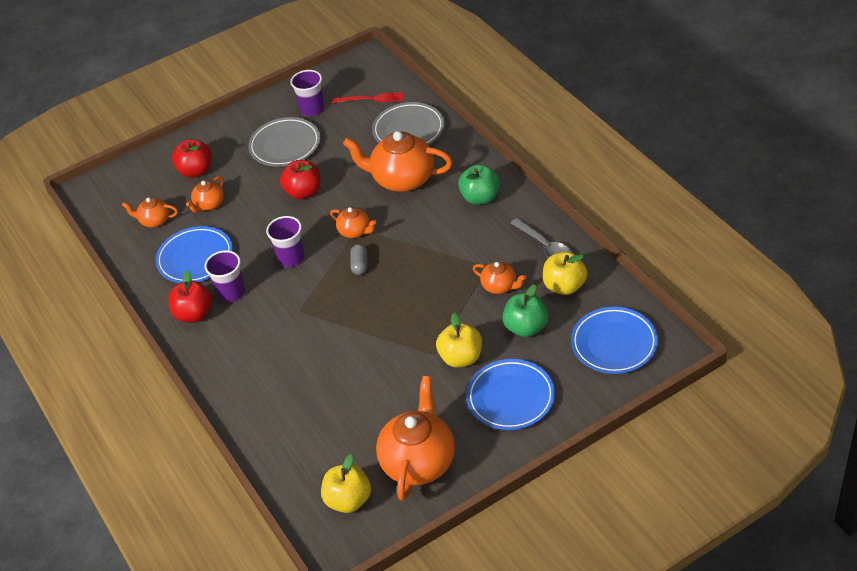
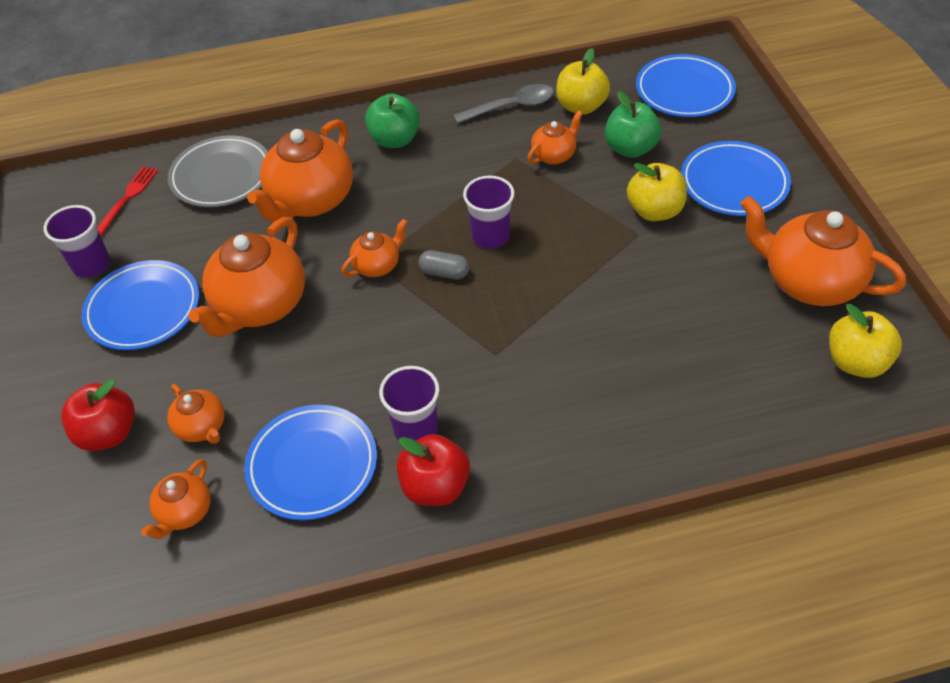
camera: 75 degrees left, 5 degrees up
(285, 145) = (143, 309): grey plate -> blue plate
(291, 258) = (386, 344): purple cup -> purple cup (490, 236)
(303, 192) = (260, 306): red apple -> orange teapot

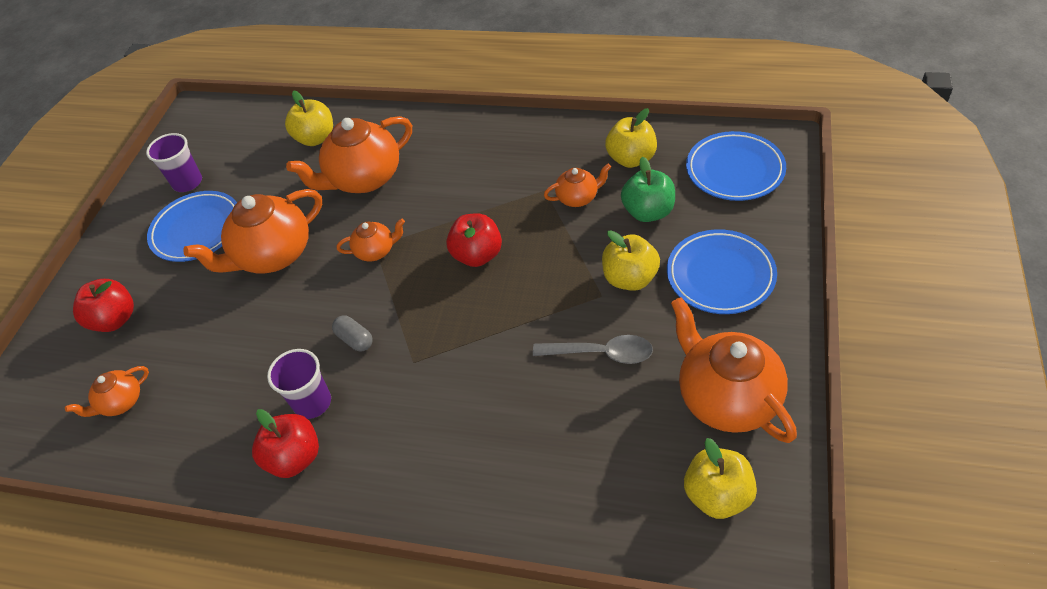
camera: 30 degrees right, 0 degrees up
(126, 200) = (241, 138): red fork -> none
(202, 427) = (174, 339): orange teapot -> none
(222, 176) = (316, 138): grey plate -> yellow apple
(312, 465) = (224, 402): blue plate -> none
(395, 140) = (460, 145): green apple -> none
(444, 273) = (421, 275): grey capsule -> grey capsule (355, 339)
(490, 236) = (477, 255): purple cup -> red apple
(511, 106) = (572, 142): grey spoon -> grey spoon (601, 353)

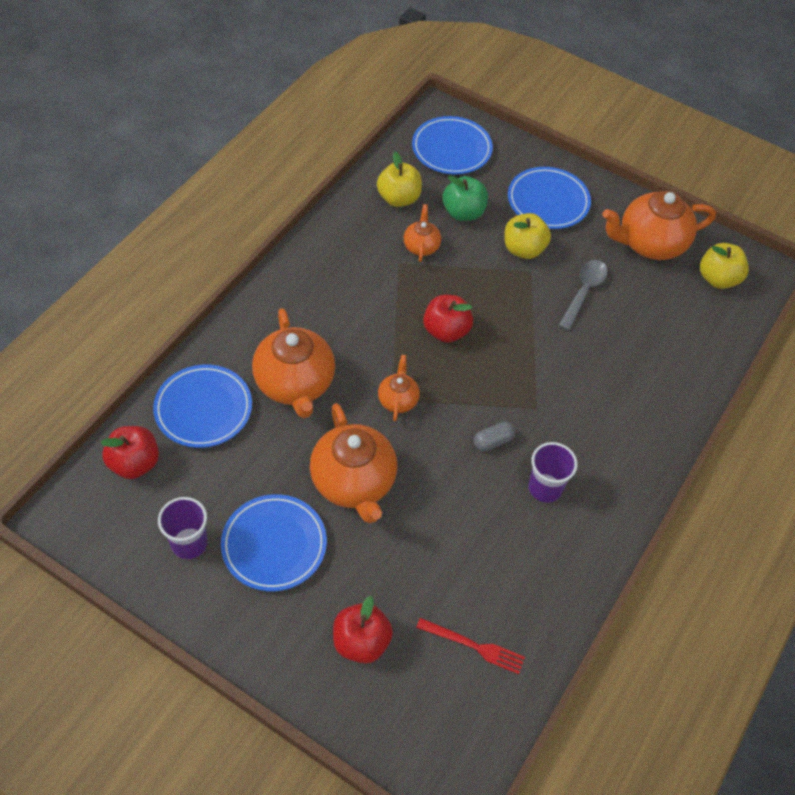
camera: 80 degrees left, 5 degrees up
(121, 402) = (474, 646): orange teapot -> red fork
(295, 457) = (594, 512): red apple -> red apple (135, 463)
(316, 138) = (203, 409): yellow apple -> blue plate

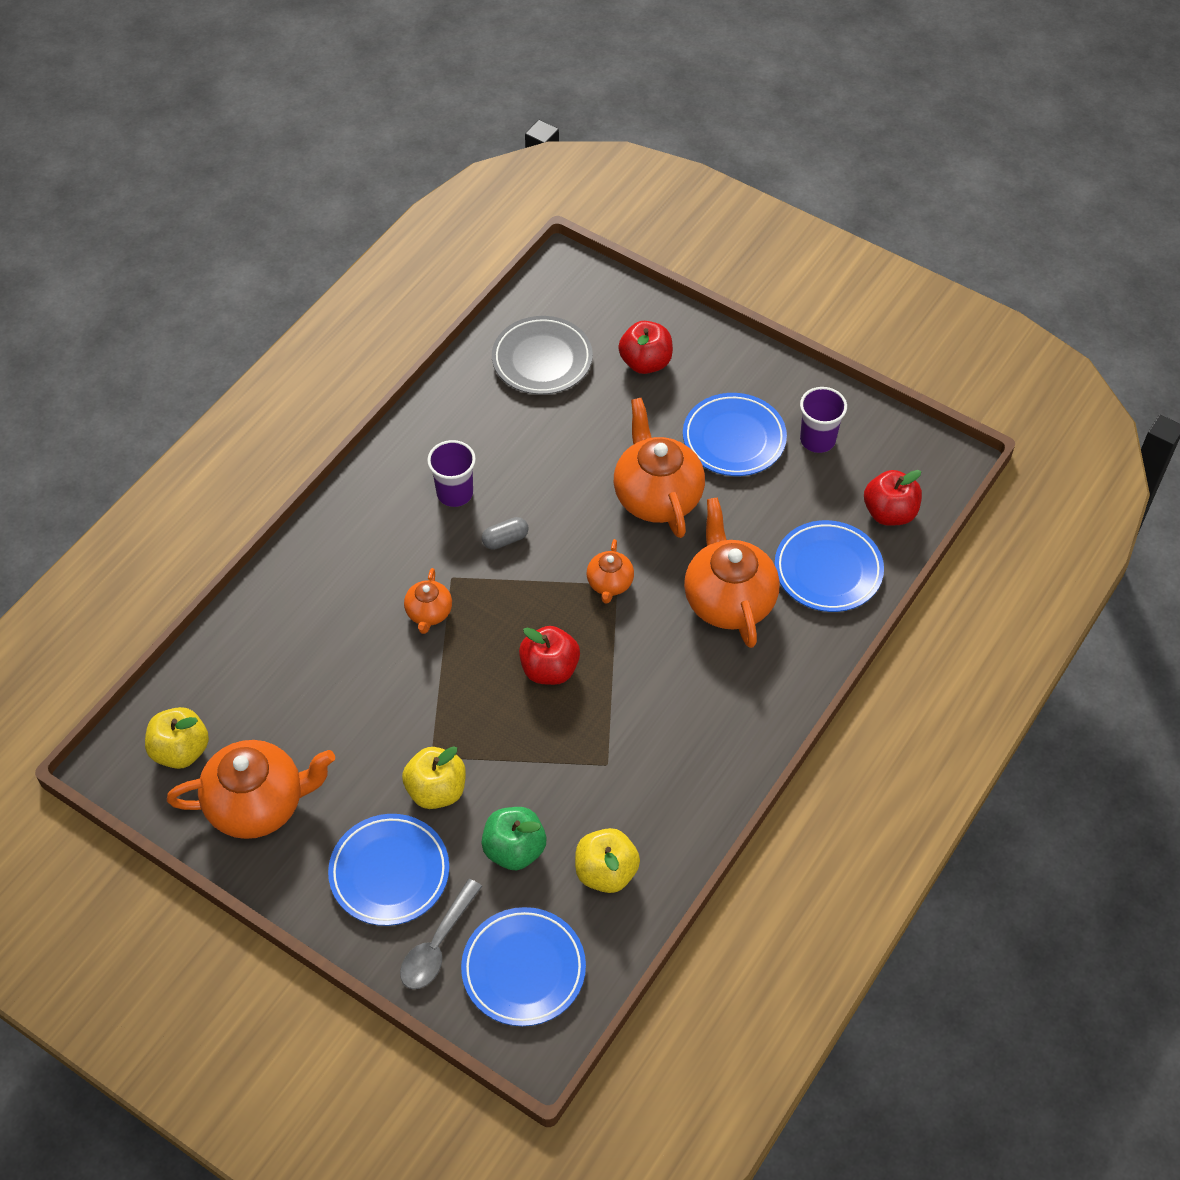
camera: 175 degrees left, 0 degrees up
(421, 246) = (576, 792): orange teapot -> orange teapot (429, 613)
(474, 646) = (542, 360): red fork -> grey plate
(584, 292) = (366, 727): grey spoon -> grey spoon (437, 945)

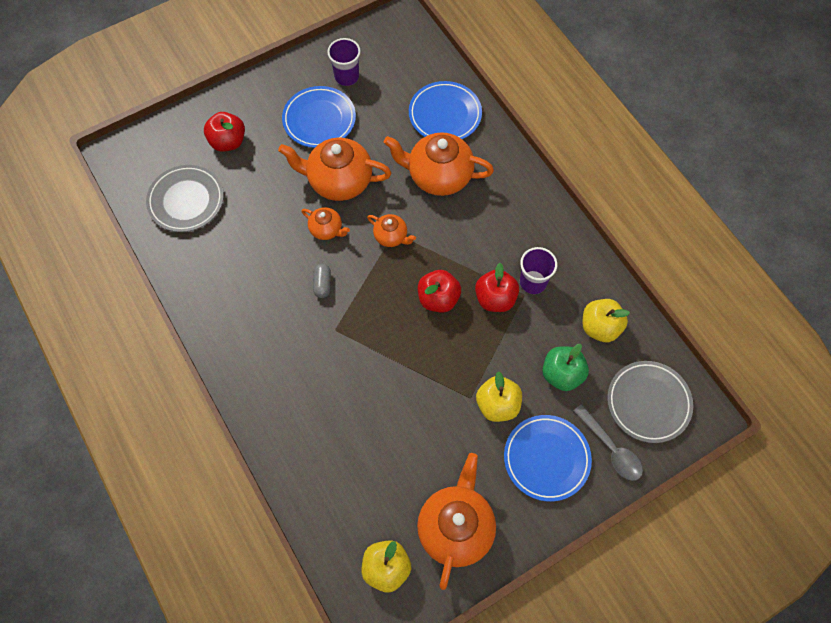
camera: 65 degrees left, 10 degrees up
(429, 613) = (356, 355): orange teapot -> orange teapot (326, 229)
(455, 493) = (266, 300): purple cup -> purple cup (533, 282)
(523, 969) = (648, 403): blue plate -> grey plate
(889, 513) = (421, 65): red apple -> red apple (495, 299)

